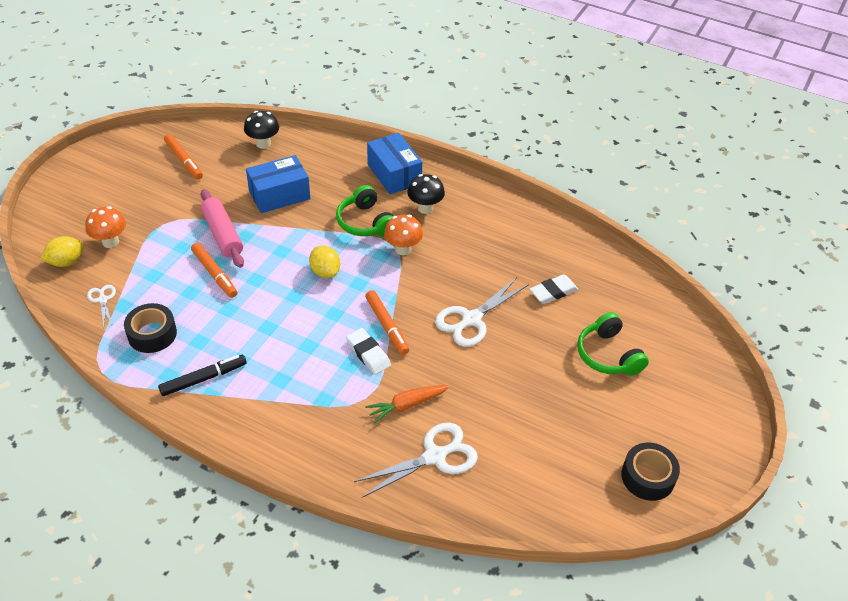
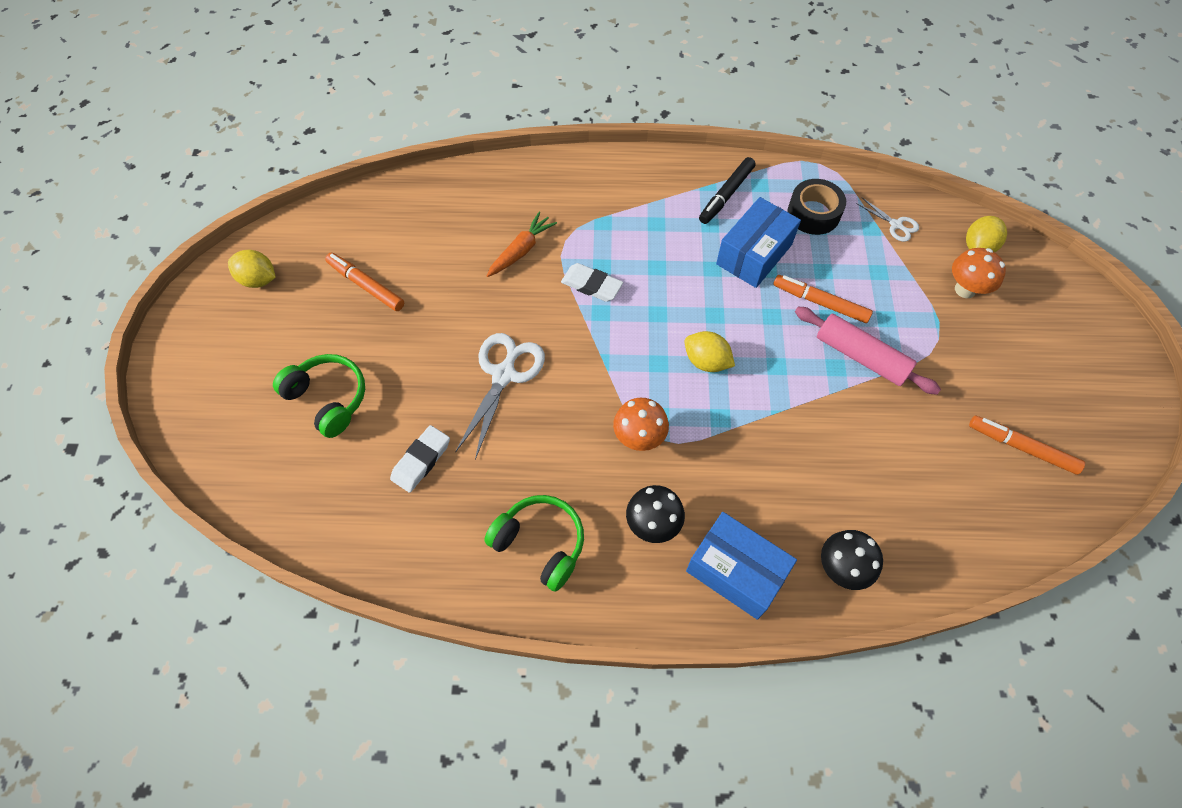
camera: 155 degrees right, 15 degrees up
(263, 144) = (957, 536): black mushroom -> black mushroom (841, 569)
(279, 195) = (852, 450): blue box -> blue box (754, 254)
(365, 222) = (712, 459): green headphones -> green headphones (540, 544)
(386, 326) = (592, 324): orange marker -> orange marker (366, 285)
(435, 456) = (469, 217): white scissors -> none
(648, 477) = (258, 279): black tape -> yellow lemon

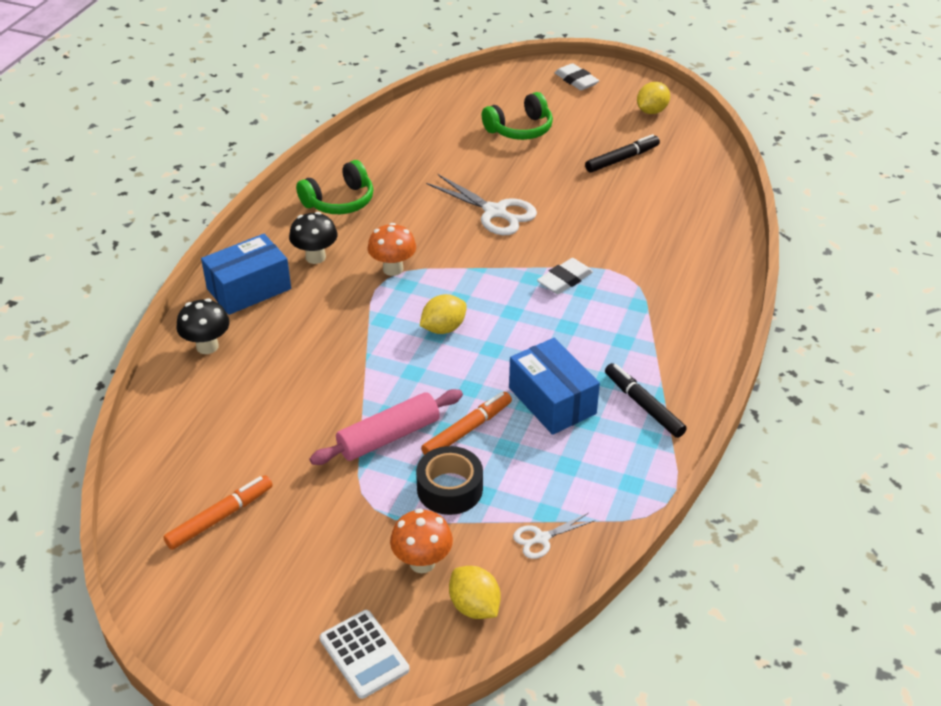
camera: 110 degrees right, 20 degrees down
(366, 285) = (622, 159): orange marker -> black marker
(421, 460) = (442, 161): white eraser -> white eraser (576, 80)
(521, 251) = (625, 247): orange carrot -> none
(813, 213) = (588, 469): black tape -> black tape (449, 489)
(1060, 297) = (364, 654): none -> white calculator

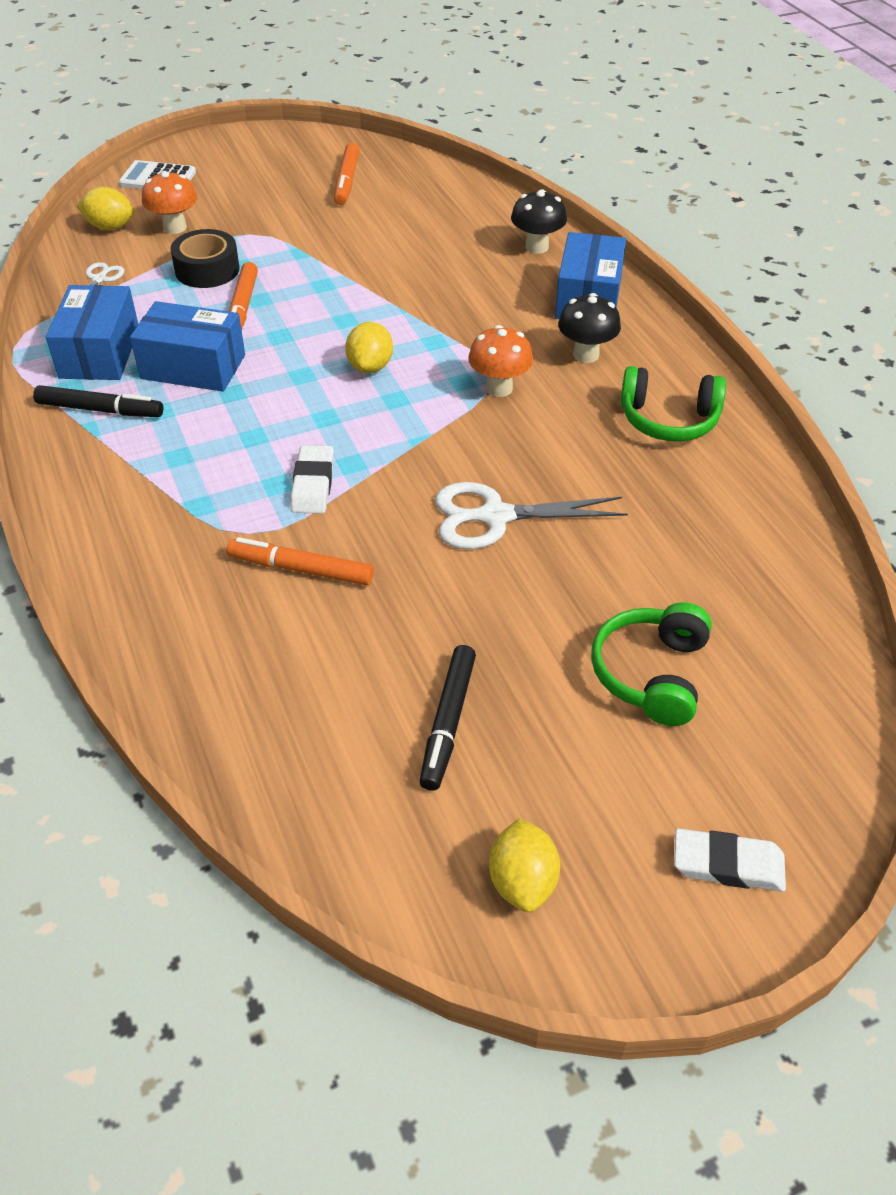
camera: 135 degrees right, 5 degrees up
(339, 201) = (668, 420): green headphones -> green headphones turned 90 degrees counterclockwise
(388, 436) = (300, 273): pink rolling pin -> none
(604, 456) = (100, 353): none -> blue box
(618, 244) = (301, 569): none -> orange marker

